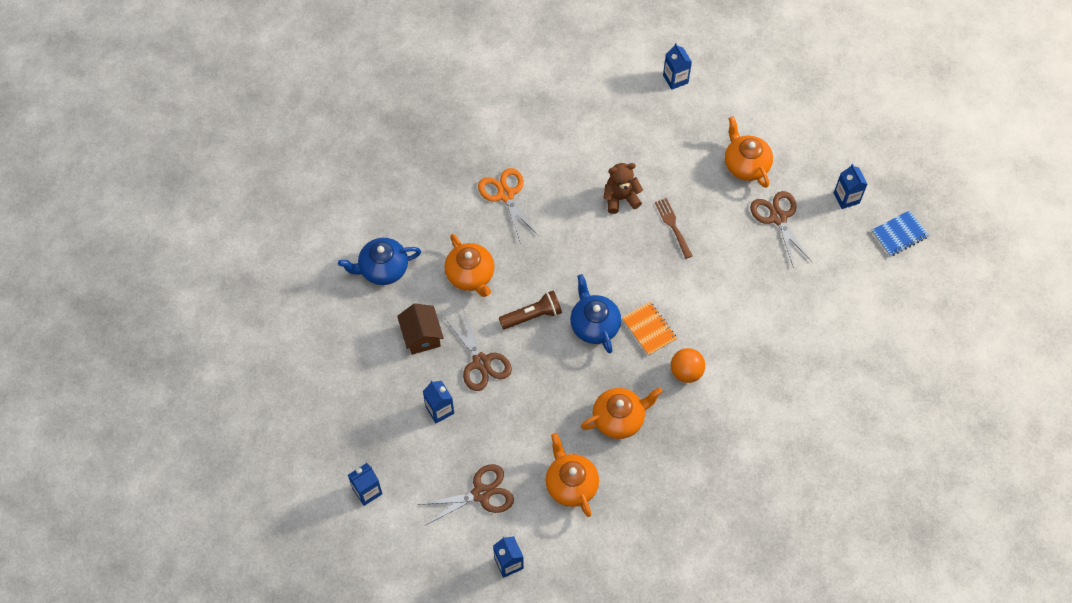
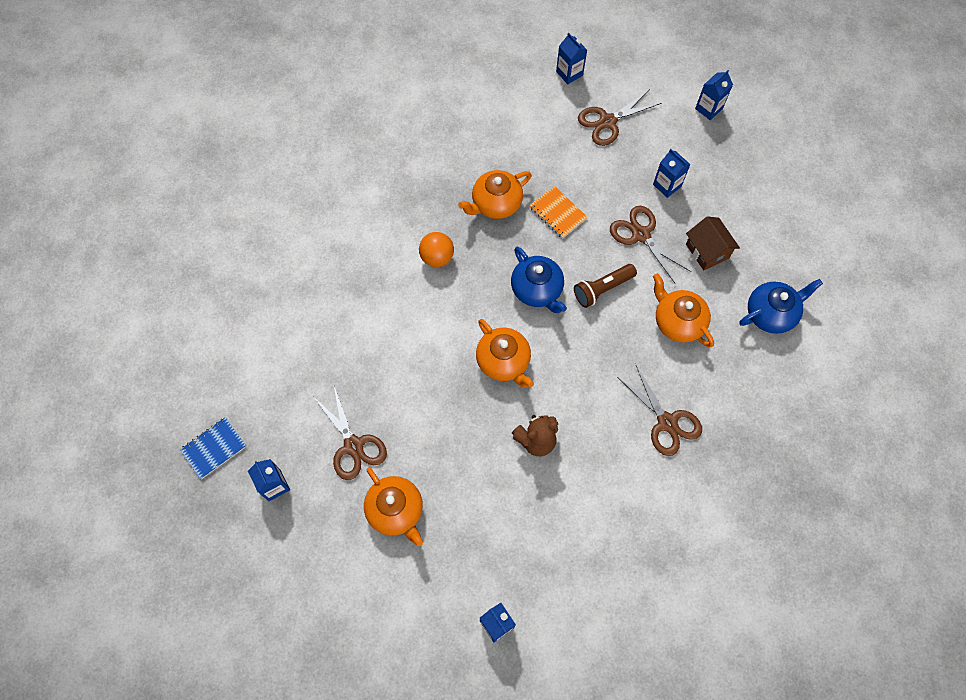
camera: 170 degrees right, 5 degrees up
(506, 195) = (667, 422): orange scissors -> brown scissors
(571, 484) = (529, 141): orange teapot -> orange teapot (503, 361)
(649, 329) = (480, 294): orange notebook -> orange notebook (558, 213)
(672, 225) = (472, 415): brown fork -> none

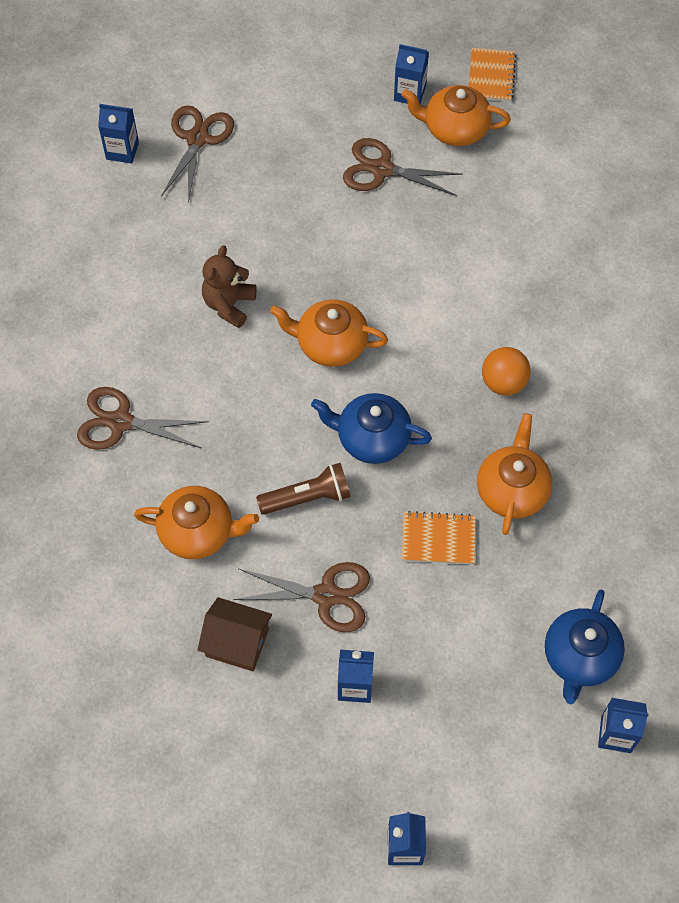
camera: 135 degrees right, 5 degrees down
(214, 448) = (491, 76): blue notebook -> orange notebook
(396, 510) = (291, 156): orange teapot -> orange teapot (454, 129)
(602, 289) = (307, 497): brown flashlight -> brown flashlight turned 60 degrees clockwise
(607, 122) = (503, 708): brown scissors -> brown scissors (197, 139)
(771, 313) = (105, 630): blue teapot -> blue teapot (579, 657)

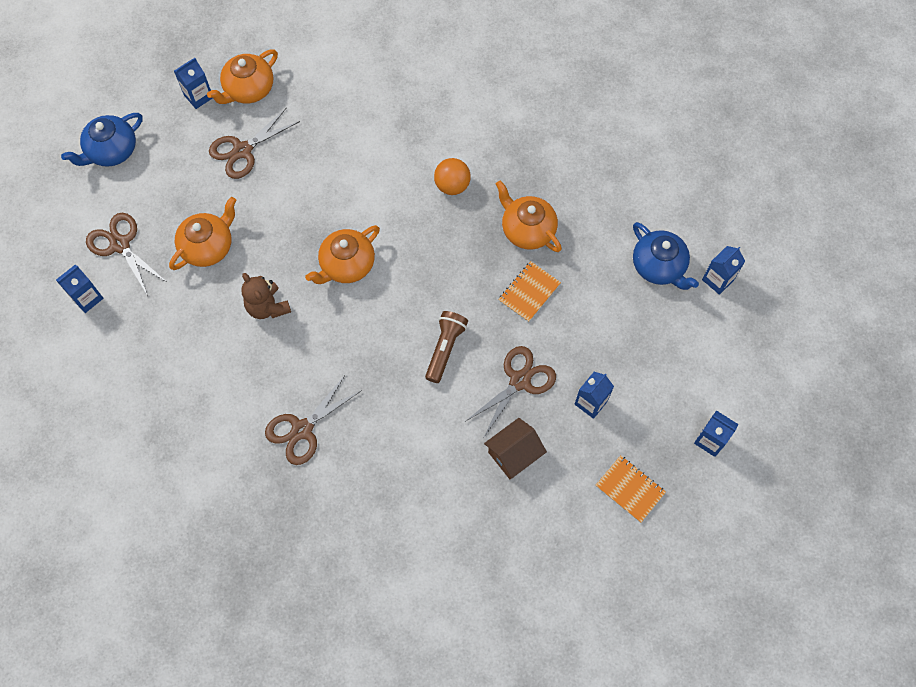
camera: 55 degrees left, 5 degrees up
(198, 532) = (420, 430): orange teapot -> orange teapot (208, 246)
(371, 438) = (432, 284): blue teapot -> blue teapot (111, 151)
(491, 76) = (227, 42): orange notebook -> orange notebook (630, 489)

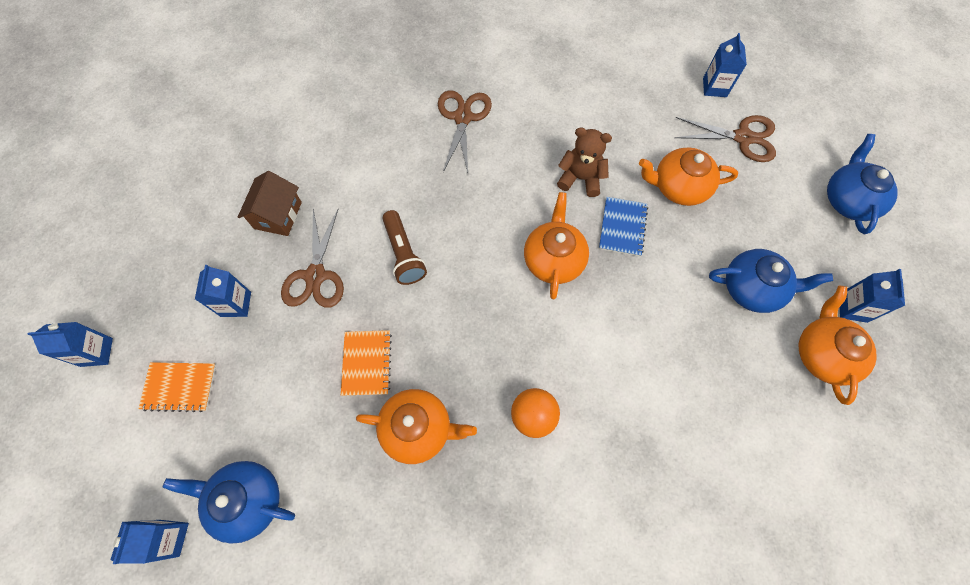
camera: 140 degrees right, 0 degrees up
(208, 246) = (678, 187): orange teapot -> orange teapot turned 90 degrees clockwise
(242, 150) = (752, 288): brown scissors -> blue teapot
(278, 250) = (622, 227): none -> blue notebook
(630, 489) = (155, 258): orange notebook -> orange notebook (179, 387)

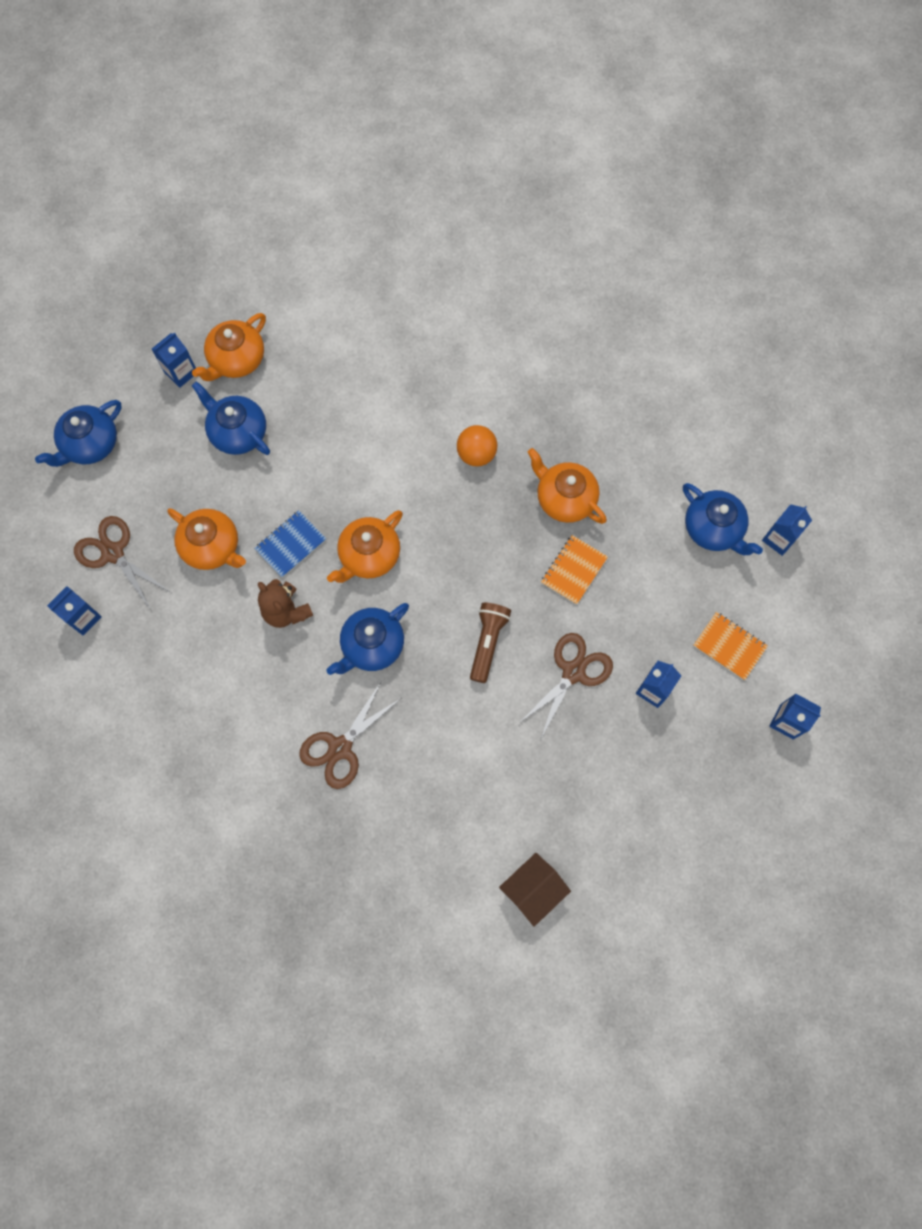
camera: 145 degrees left, 5 degrees up
(278, 215) = (575, 755): brown house -> brown house (533, 890)
(495, 195) = (372, 645): none -> blue teapot

